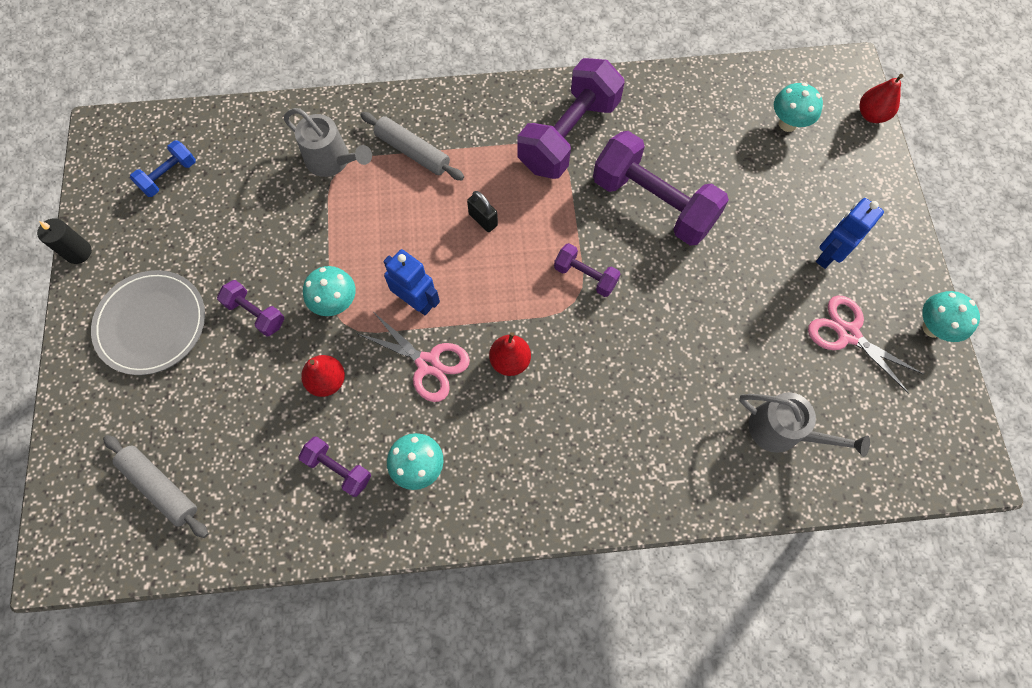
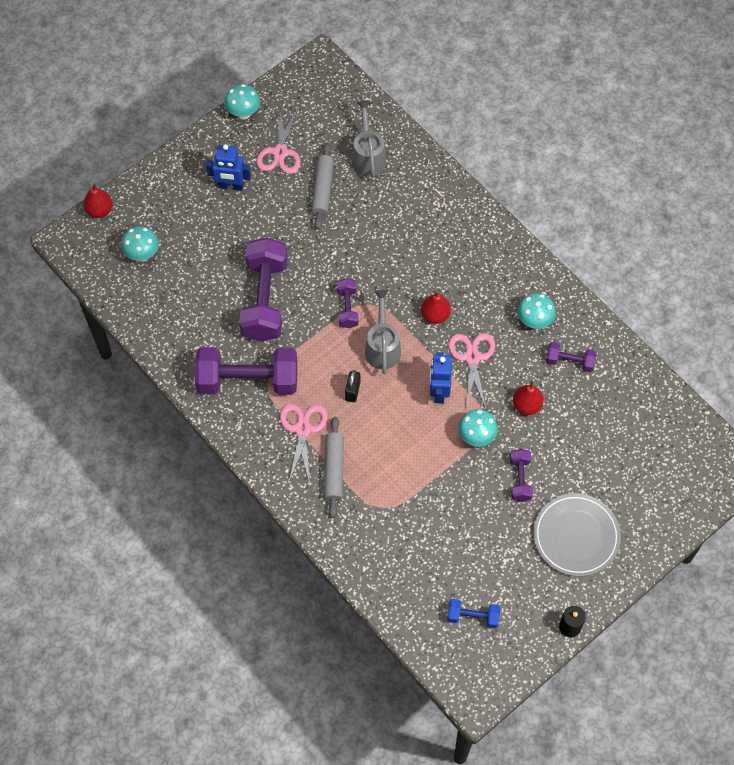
camera: 125 degrees left, 5 degrees down
(160, 487) = (657, 448): grey rolling pin -> grey rolling pin (322, 189)
(333, 161) = (379, 516): grey watering can -> grey watering can (382, 346)
(338, 469) = (569, 361): purple dumbbell -> purple dumbbell turned 75 degrees counterclockwise
(477, 151) = (303, 429): none -> pink scissors

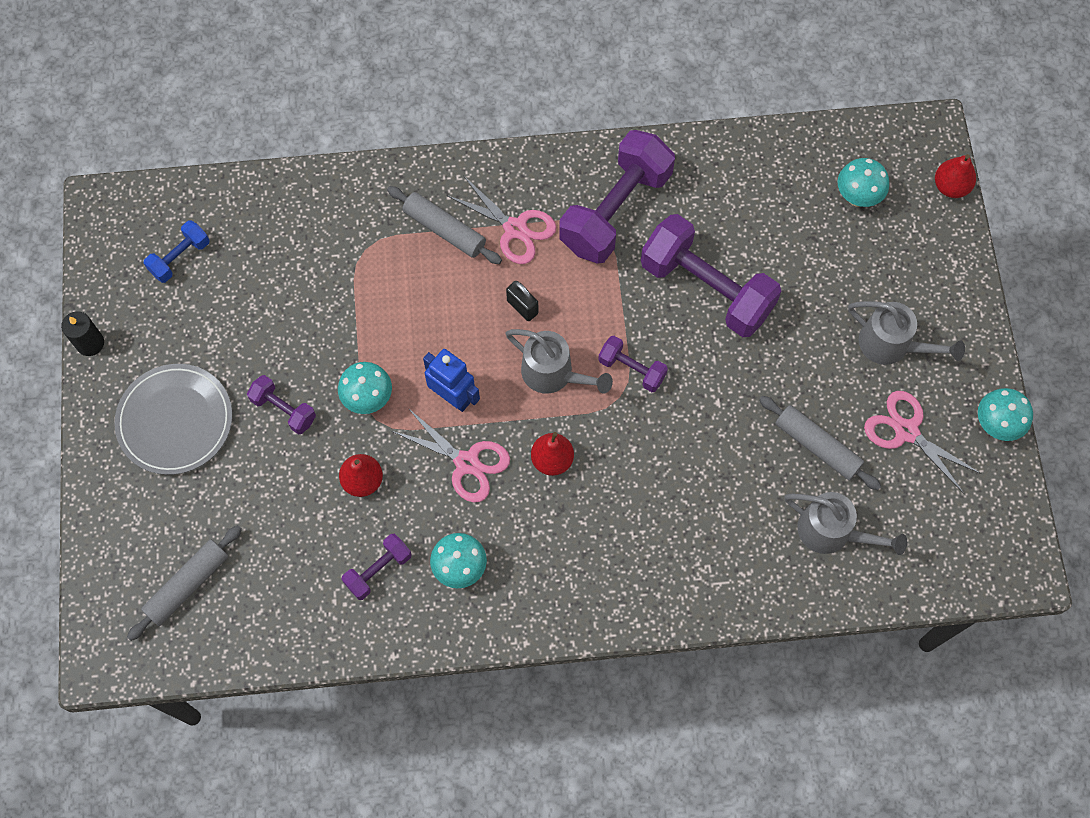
camera: 125 degrees right, 5 degrees up
(231, 186) = (892, 345): blue robot -> grey watering can
(660, 455) = (188, 585): none -> grey rolling pin

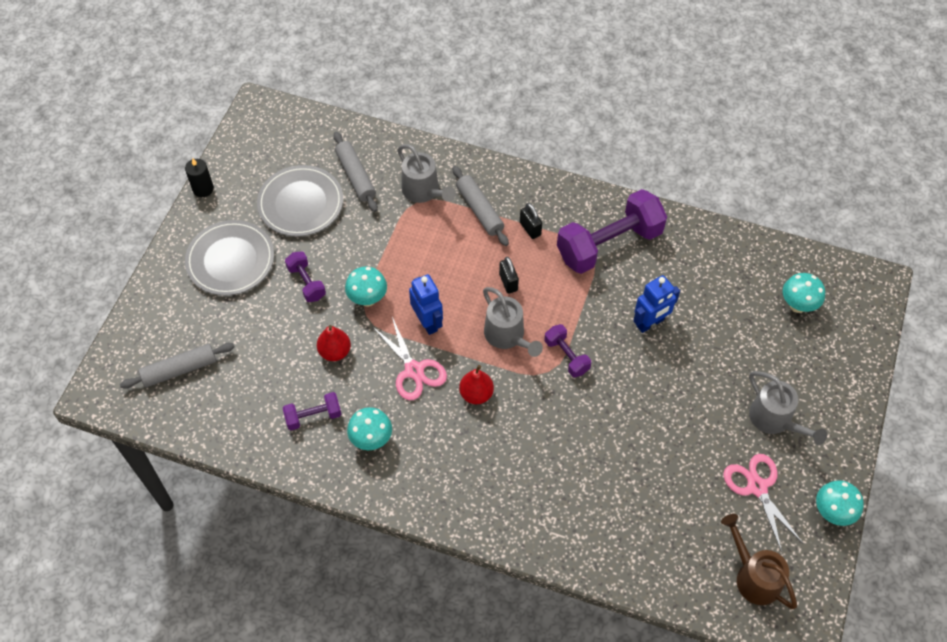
camera: 25 degrees right, 10 degrees down
(180, 258) = (291, 159): blue dumbbell -> none
(223, 311) = (300, 203): none -> grey plate
(515, 229) = (530, 229): pink scissors -> black padlock
(706, 288) = (650, 323): purple dumbbell -> blue robot
(817, 446) = (681, 468): grey rolling pin -> grey rolling pin (356, 176)
(832, 532) = (662, 536): grey watering can -> grey watering can (424, 191)
(946, 533) = (753, 576): none -> brown watering can
(950, 186) = (876, 326): red pear -> none

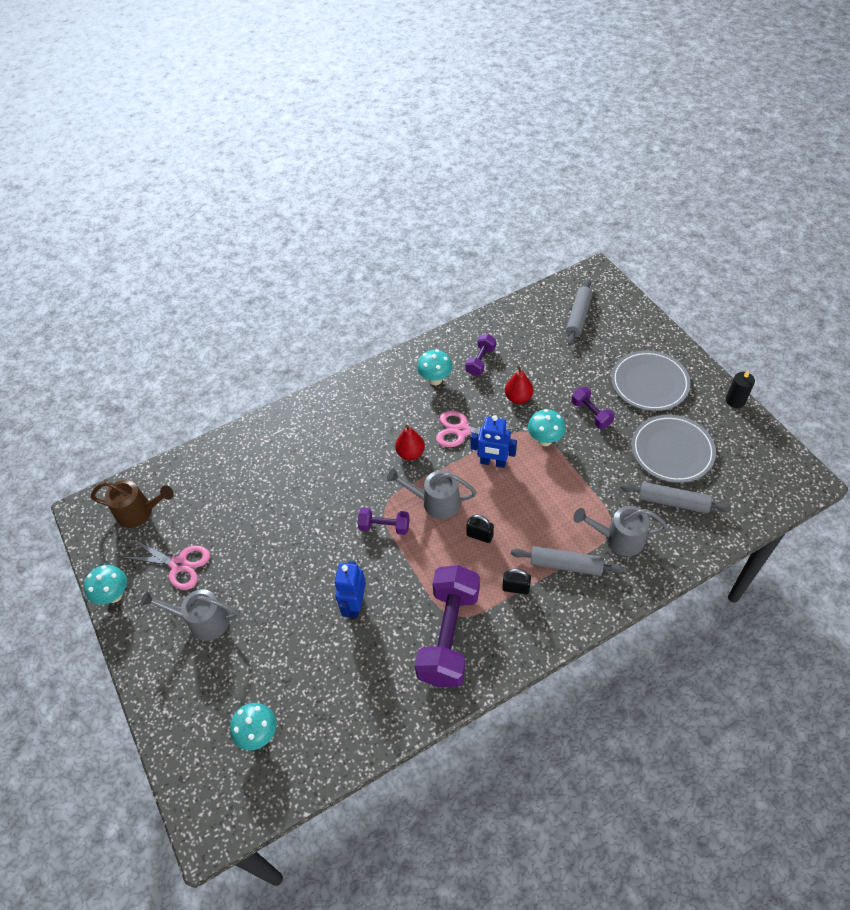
camera: 135 degrees right, 5 degrees down
(306, 282) = (591, 414): purple dumbbell -> purple dumbbell turned 45 degrees clockwise

